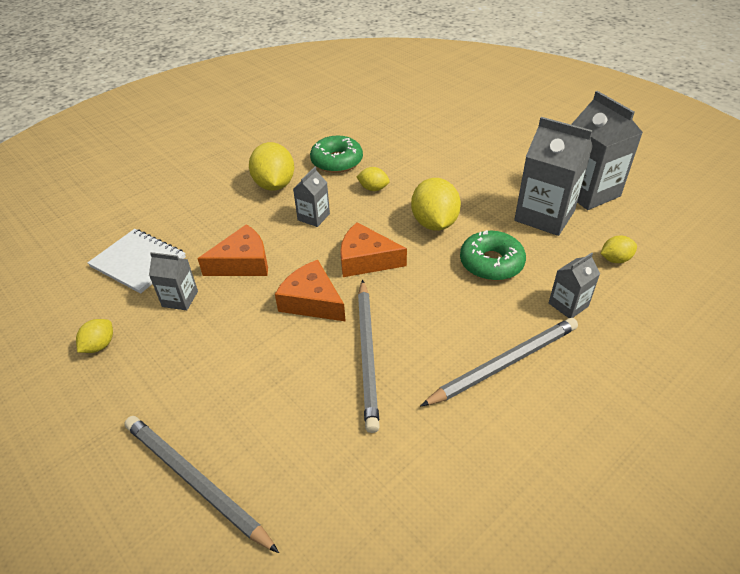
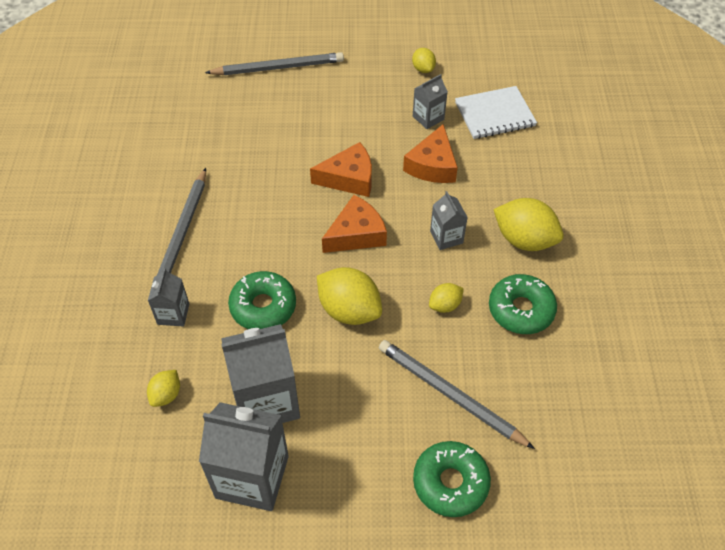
camera: 130 degrees right, 10 degrees up
(367, 354) = (271, 176): grey pencil -> grey pencil (450, 394)
(478, 134) = (450, 482): none -> green donut

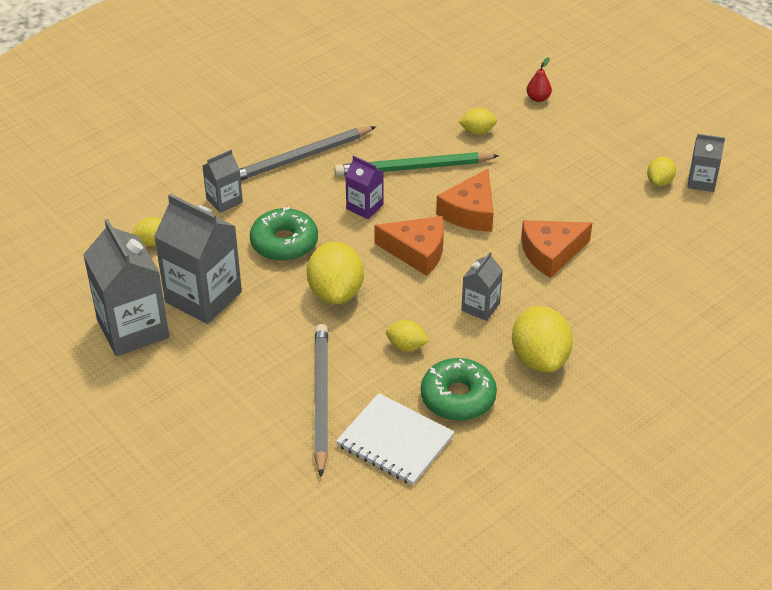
camera: 50 degrees right, 10 degrees down
(270, 178) = (413, 168): none -> green pencil
(273, 119) = (477, 131): none -> yellow lemon
(278, 67) = (538, 98): grey pencil -> red pear
(278, 232) = (364, 207): none -> purple carton
(349, 178) = (470, 212): orange cheese -> orange cheese turned 75 degrees clockwise
(428, 118) = (603, 219): grey carton -> grey carton (701, 182)
(450, 482) = (239, 444): green donut -> none
(494, 114) = (667, 258): white notebook -> white notebook (395, 441)

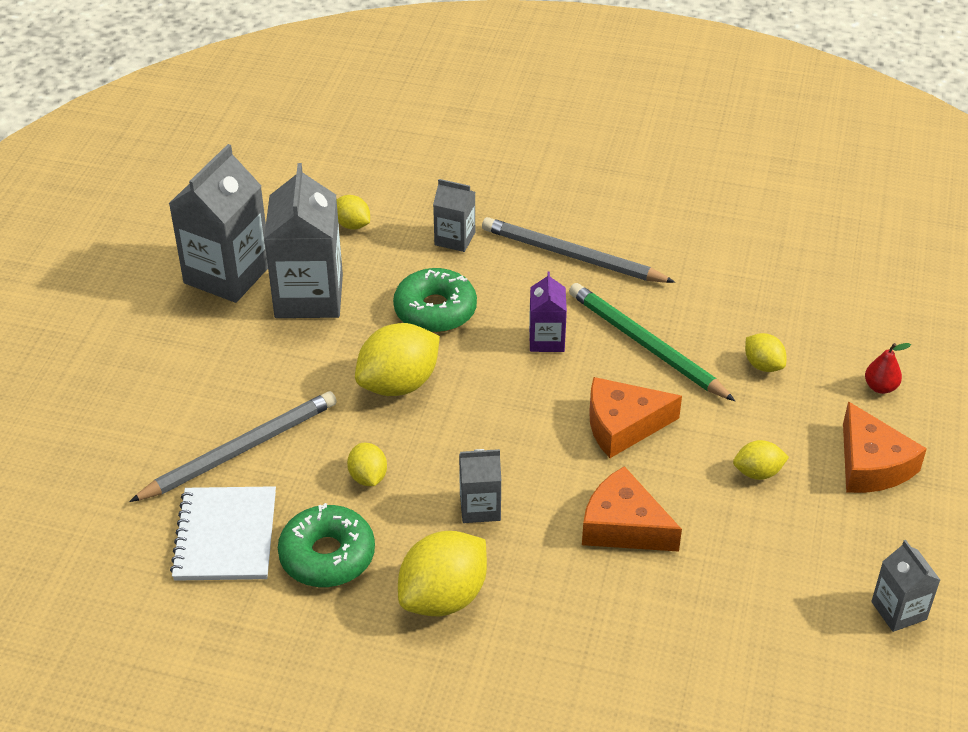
camera: 55 degrees right, 0 degrees up
(417, 251) = (518, 413): orange cheese -> orange cheese (871, 464)
(659, 181) = (853, 568): yellow lemon -> yellow lemon (758, 472)

